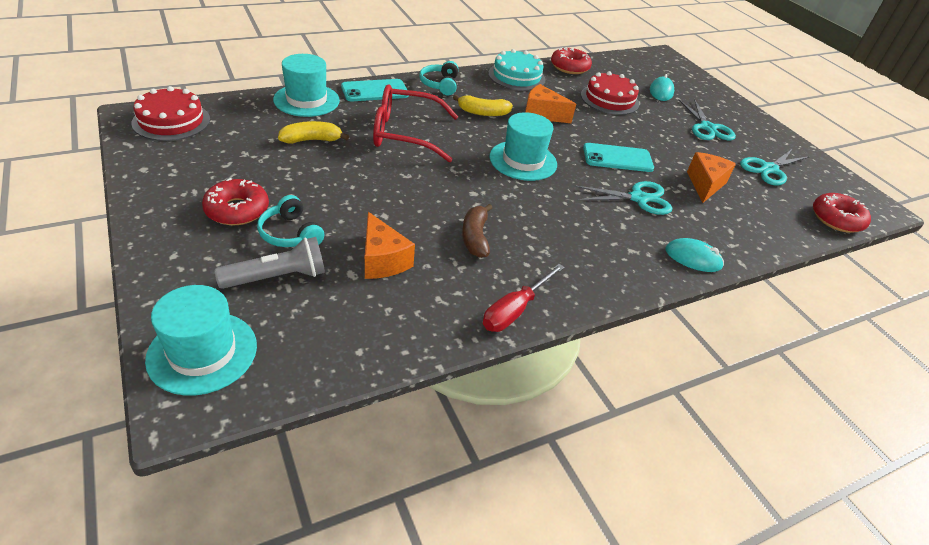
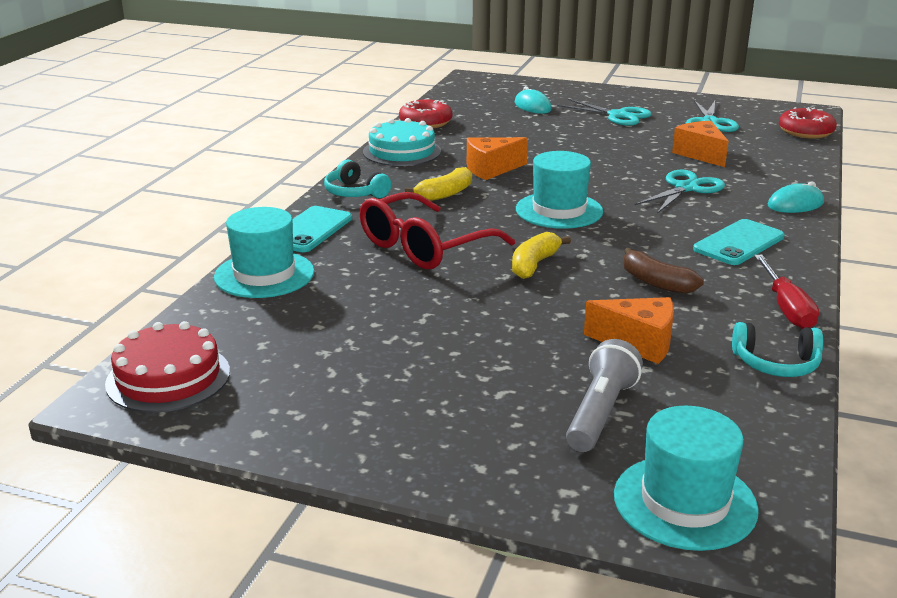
camera: 40 degrees left, 15 degrees down
(237, 210) = (440, 396): red donut -> none
(290, 233) = (529, 378): turquoise headphones -> turquoise headphones (776, 364)
(311, 140) = (357, 302): yellow banana -> yellow banana (534, 265)
(609, 99) = (511, 131): red cake -> none
(617, 158) = (613, 170): turquoise phone -> turquoise phone (739, 243)

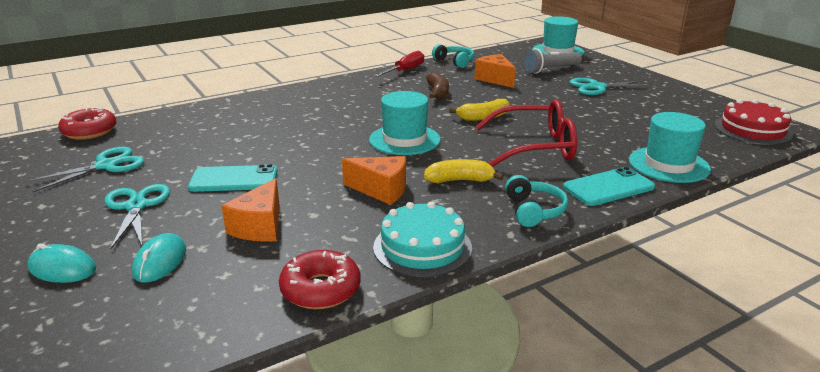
camera: 140 degrees left, 0 degrees up
(686, 188) = (292, 125): turquoise scissors -> turquoise scissors (597, 87)
(700, 154) = (209, 142): orange cheese -> orange cheese (260, 227)
(739, 243) = (353, 93): turquoise phone -> turquoise phone (234, 179)
(795, 204) = (268, 97): turquoise mouse -> turquoise mouse (62, 268)

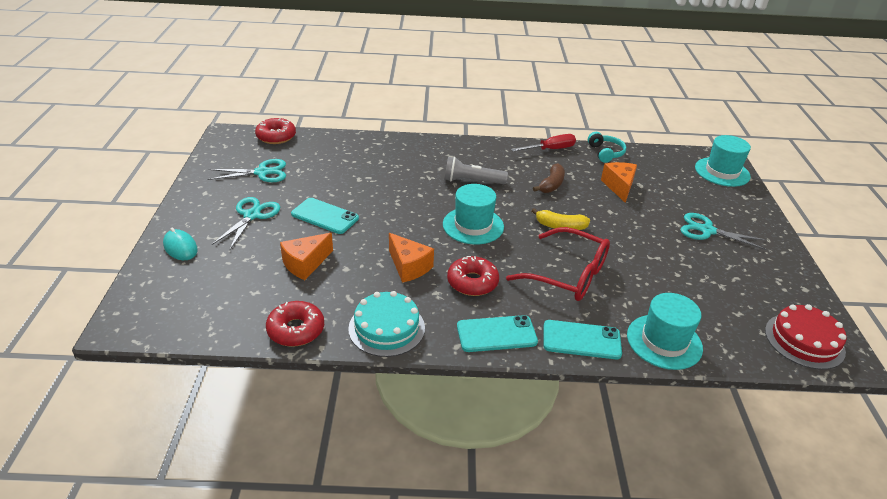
camera: 30 degrees right, 10 degrees up
(160, 261) = (230, 266): turquoise mouse -> none
(459, 180) = (472, 282): yellow banana -> red donut
(533, 210) = (496, 334): turquoise headphones -> turquoise phone
(550, 70) = (686, 193): grey flashlight -> grey flashlight (472, 181)

